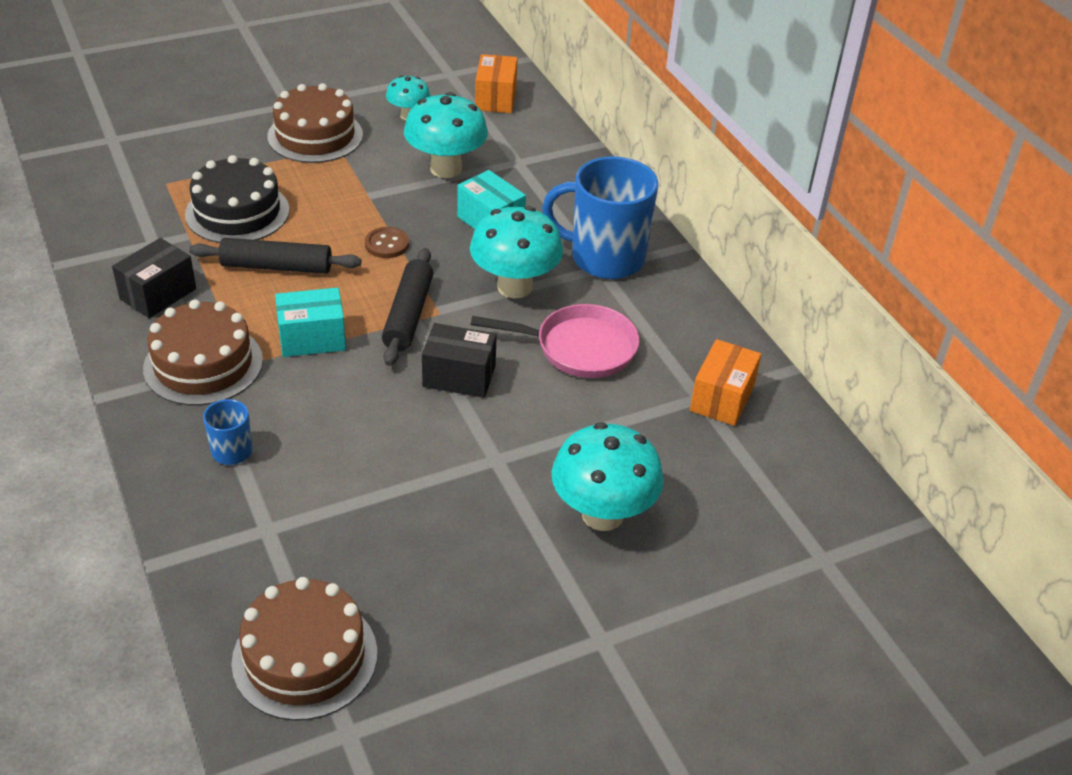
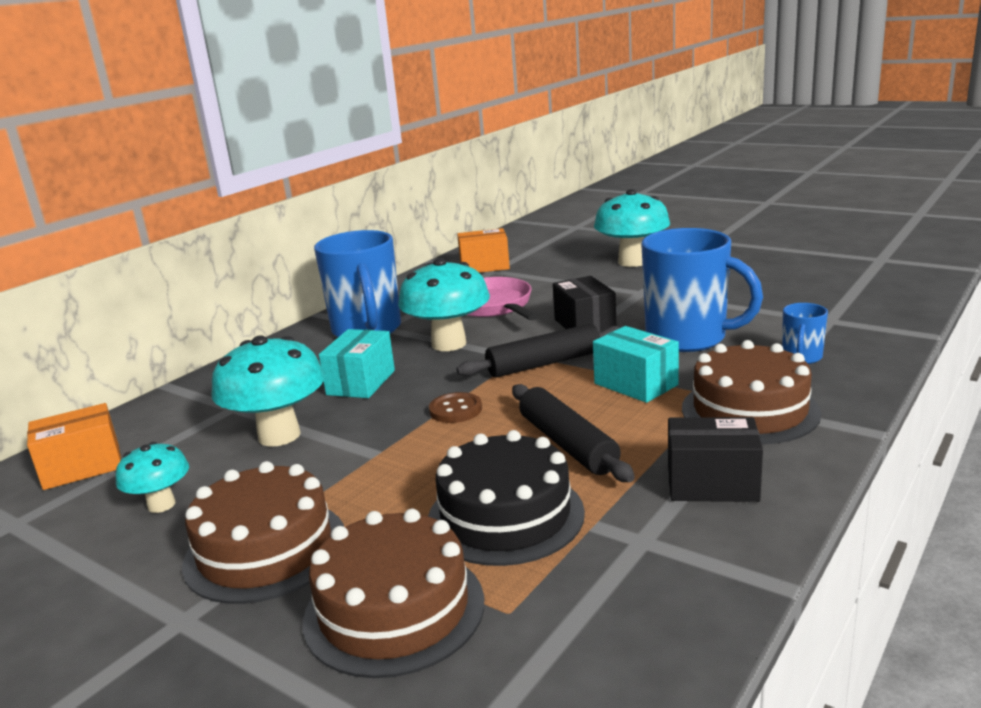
camera: 115 degrees left, 20 degrees down
(305, 657) = (872, 279): brown cake -> brown cake (394, 610)
(350, 416) = (688, 338): none -> blue mug

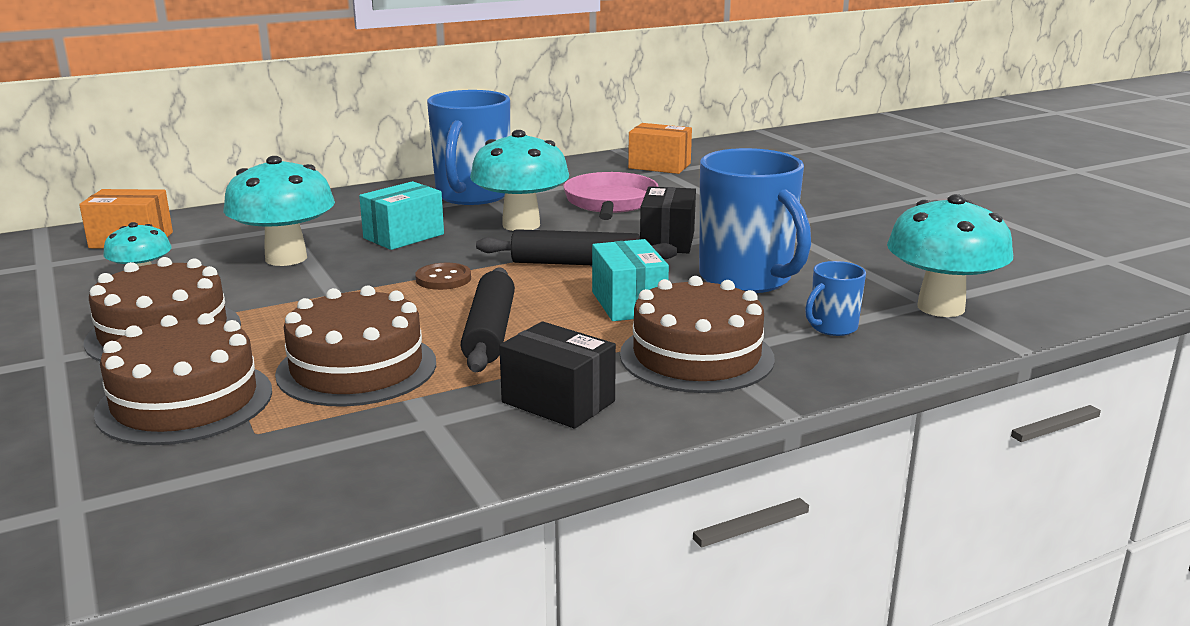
camera: 25 degrees right, 0 degrees up
(505, 515) = (357, 368): black cake -> brown cake
(632, 262) = (812, 196): turquoise mushroom -> turquoise mushroom (940, 307)

